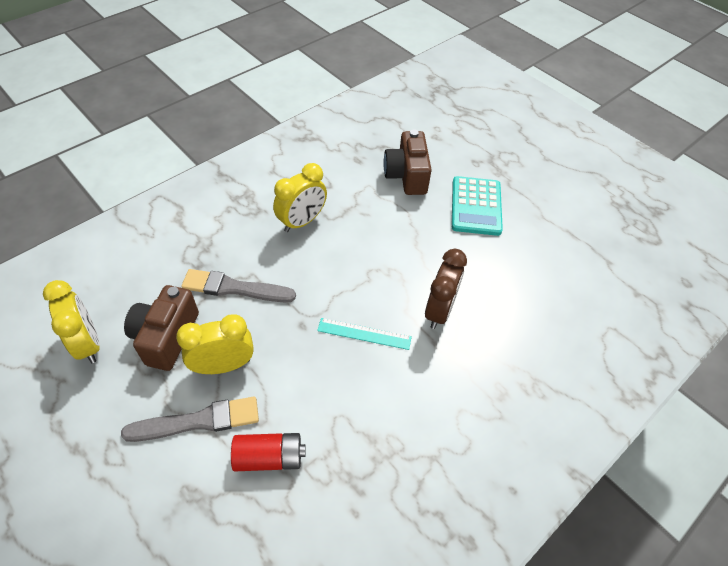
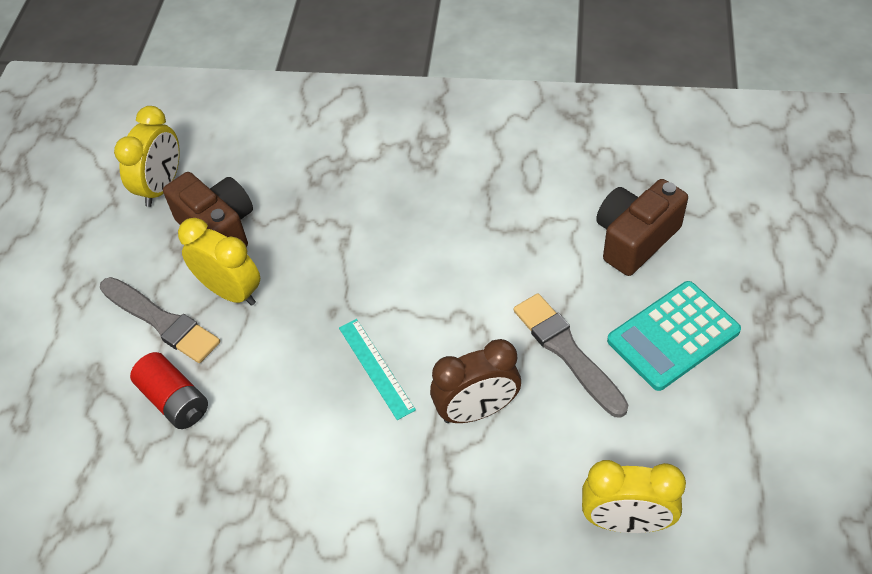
camera: 55 degrees right, 0 degrees up
(166, 337) = (218, 228): brown camera -> brown camera turned 75 degrees clockwise
(234, 288) = (318, 228): grey brush -> grey brush (567, 352)
(302, 221) = (456, 208): yellow clock -> yellow clock (626, 521)

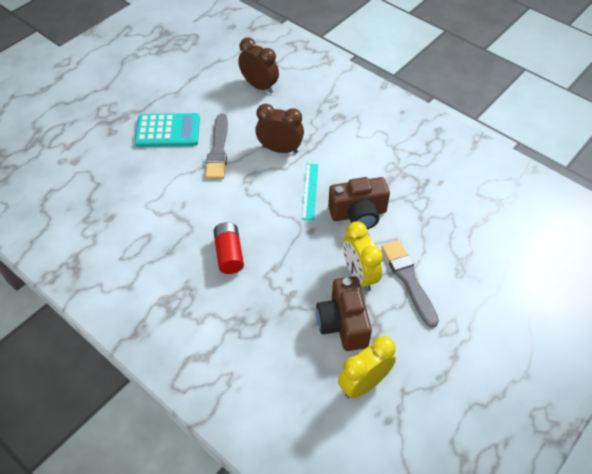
camera: 150 degrees left, 0 degrees up
(174, 400) = (421, 231): red battery -> red battery (229, 254)
(626, 521) = (259, 86): yellow clock -> brown clock
(635, 239) = (131, 178): brown camera -> brown camera (358, 214)

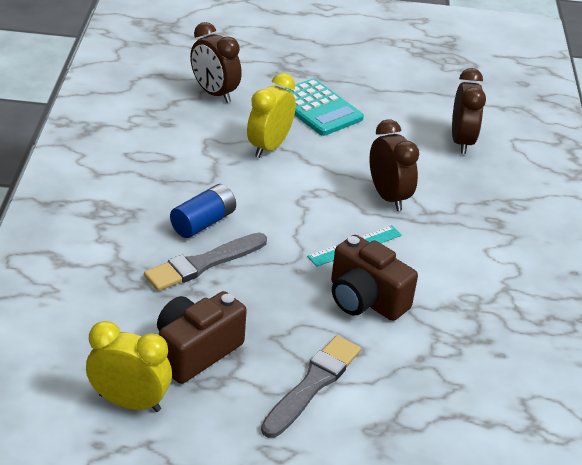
camera: 50 degrees right, 15 degrees down
(101, 173) = (214, 93): none -> brown clock
(218, 150) = (334, 153): grey brush -> grey brush (203, 263)
(229, 254) = (203, 222): red battery -> blue battery
(359, 275) = (277, 337): yellow clock -> yellow clock (269, 147)

